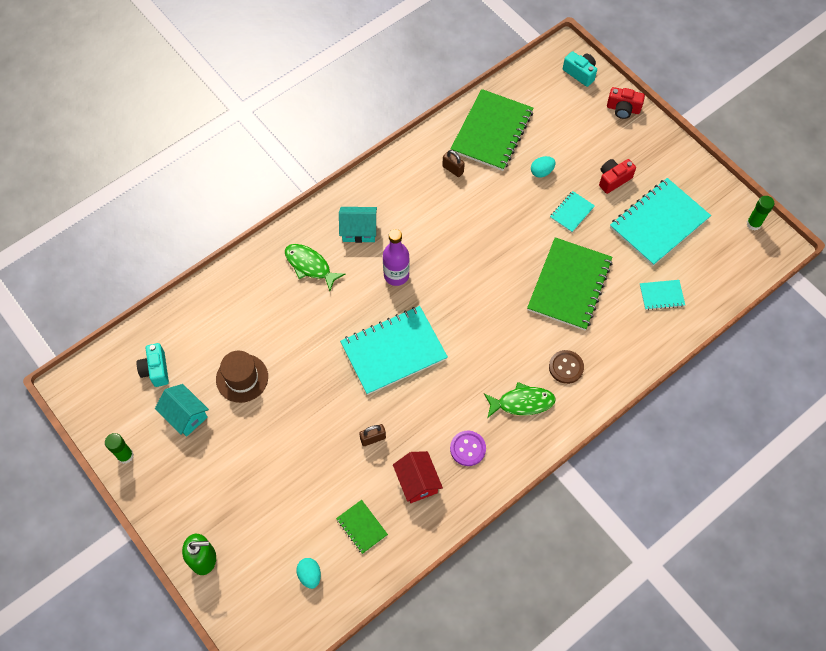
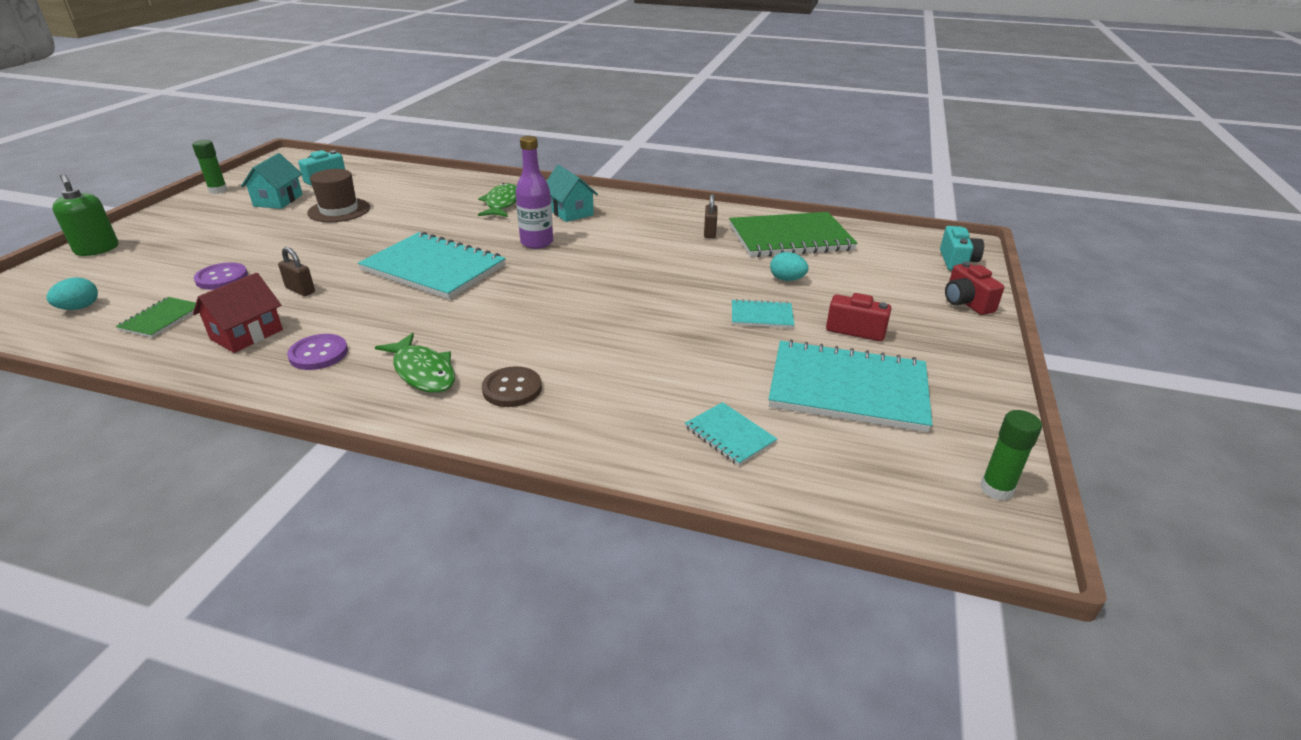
camera: 55 degrees right, 30 degrees down
(319, 482) = (222, 278): none -> purple button
(569, 285) = (650, 349): green notebook -> none

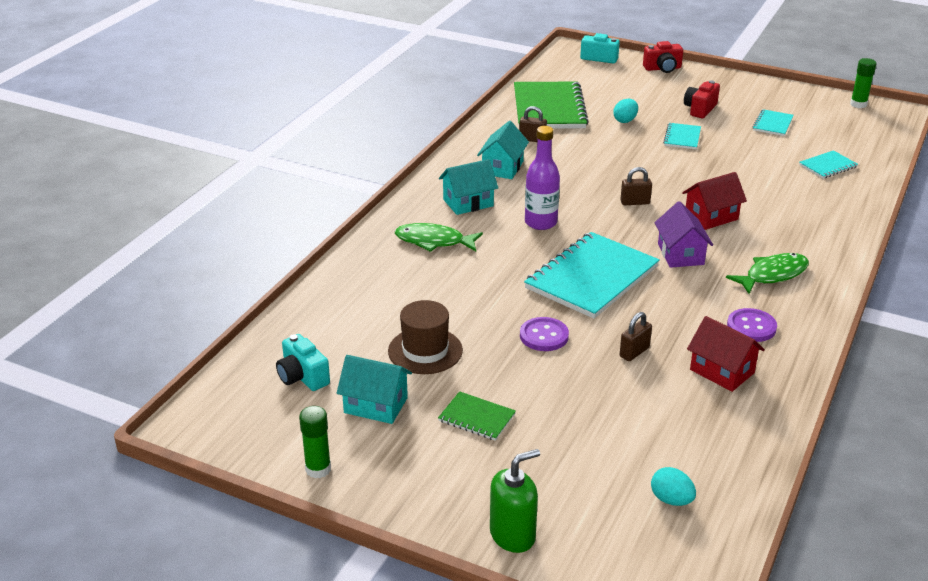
camera: 80 degrees left, 0 degrees up
(161, 319) = (694, 432): green notebook -> green notebook (477, 418)
(222, 278) = (604, 409): purple button -> purple button (544, 336)
(474, 313) = (680, 254): none -> purple house
(512, 389) = (790, 237): brown button -> none
(559, 333) = (711, 217): none -> red house
(585, 287) = (635, 202): none -> brown padlock
(642, 222) = (502, 168): none -> turquoise house
(848, 388) = (772, 124): turquoise notebook -> turquoise notebook, size x0.47

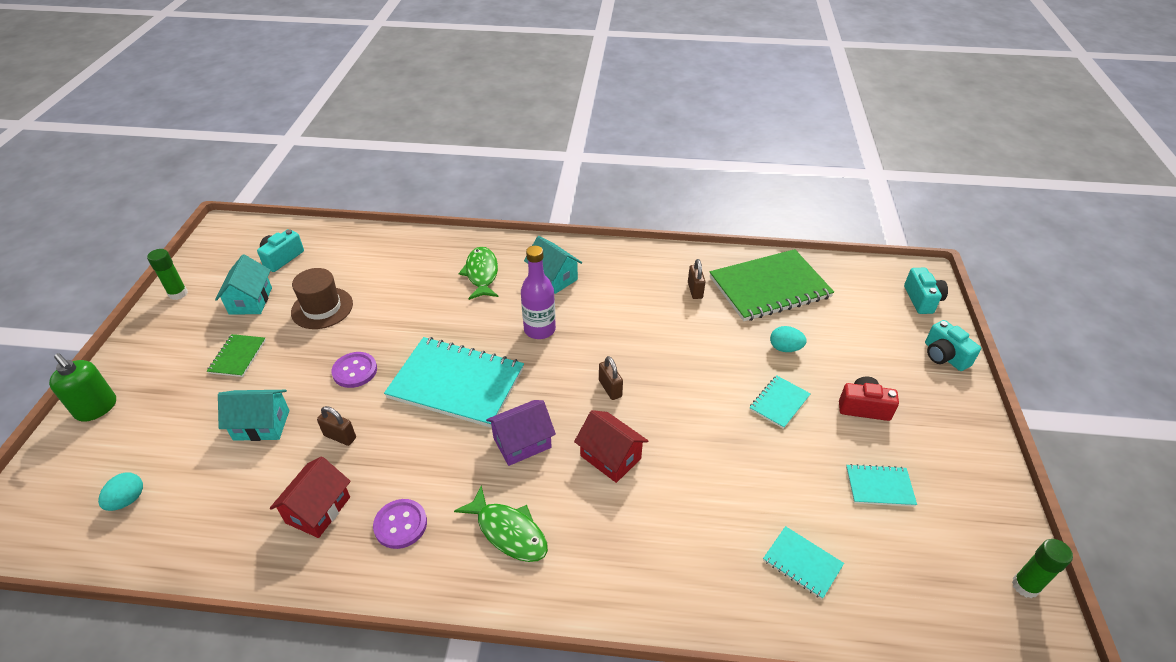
camera: 70 degrees right, 10 degrees up
(502, 168) = (627, 284): turquoise house -> turquoise house (261, 425)
(662, 68) = (944, 356): red camera -> turquoise camera
(682, 137) = (779, 403): turquoise notebook -> turquoise notebook turned 45 degrees counterclockwise

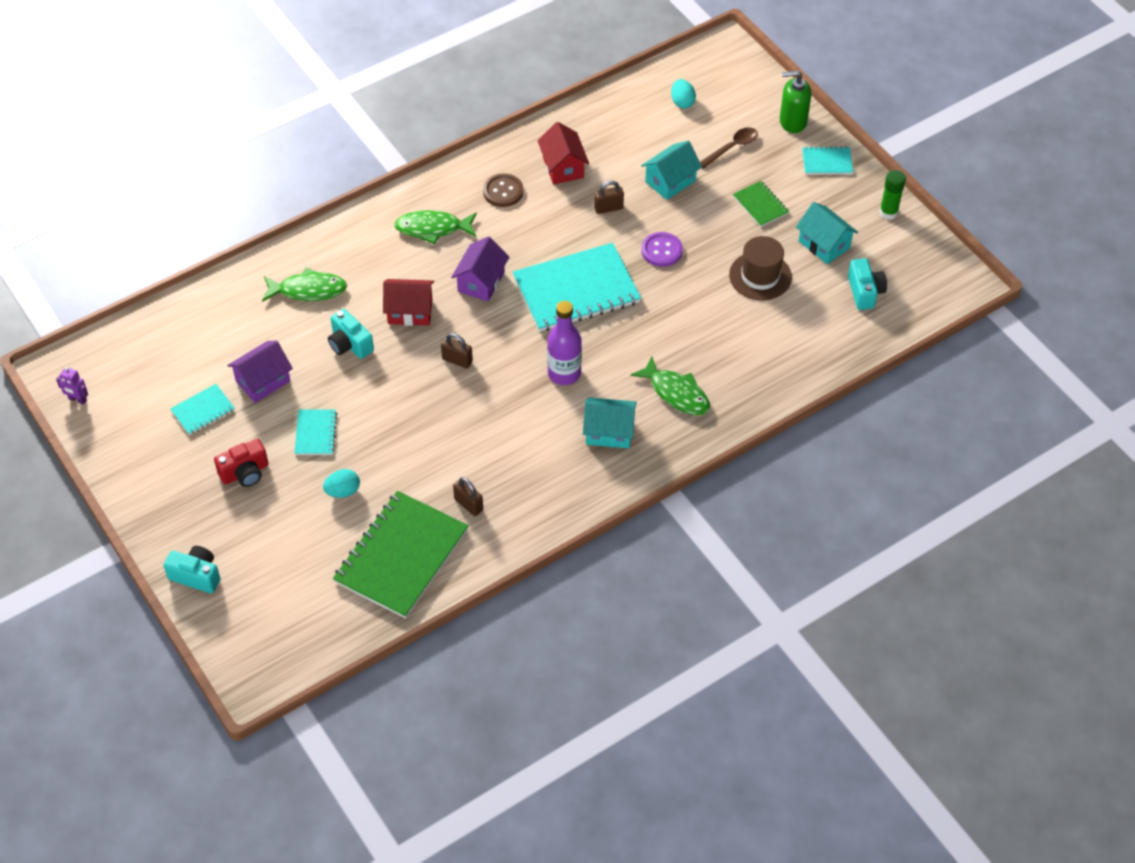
camera: 140 degrees right, 10 degrees up
(173, 420) = (732, 148): none -> brown spoon
(400, 524) = (503, 191): purple button -> brown button
(692, 549) = (308, 290): none -> green fish
(801, 479) = (263, 381): none -> purple house
(802, 563) = (231, 325): turquoise notebook -> turquoise notebook (827, 162)
(922, 299) = (243, 640): turquoise camera -> turquoise camera (350, 344)
(1025, 586) = (77, 400): green glue stick -> purple robot

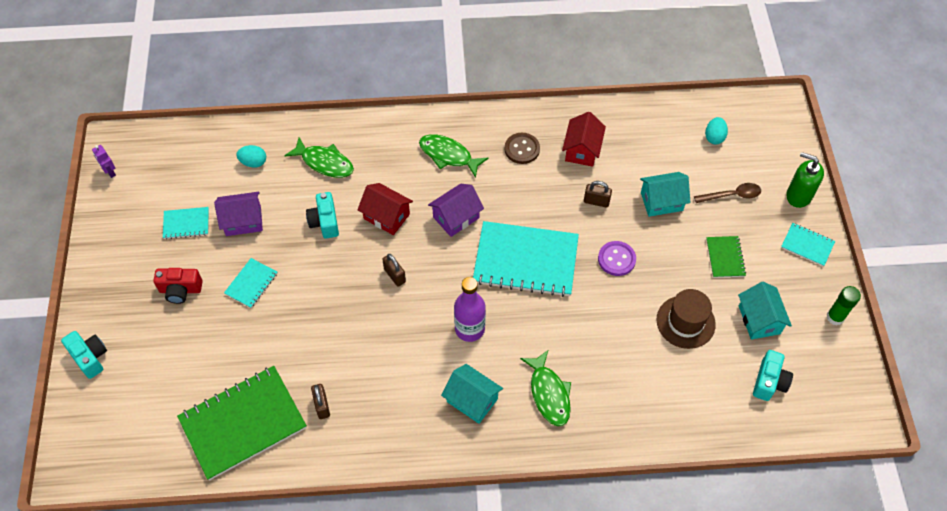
camera: 30 degrees right, 5 degrees up
(343, 491) = (238, 343): turquoise egg -> turquoise egg (253, 162)

